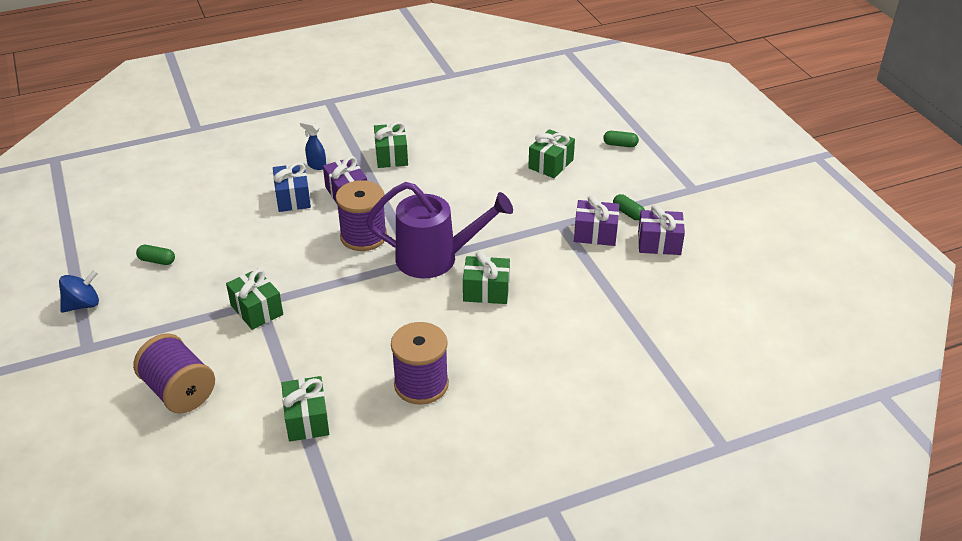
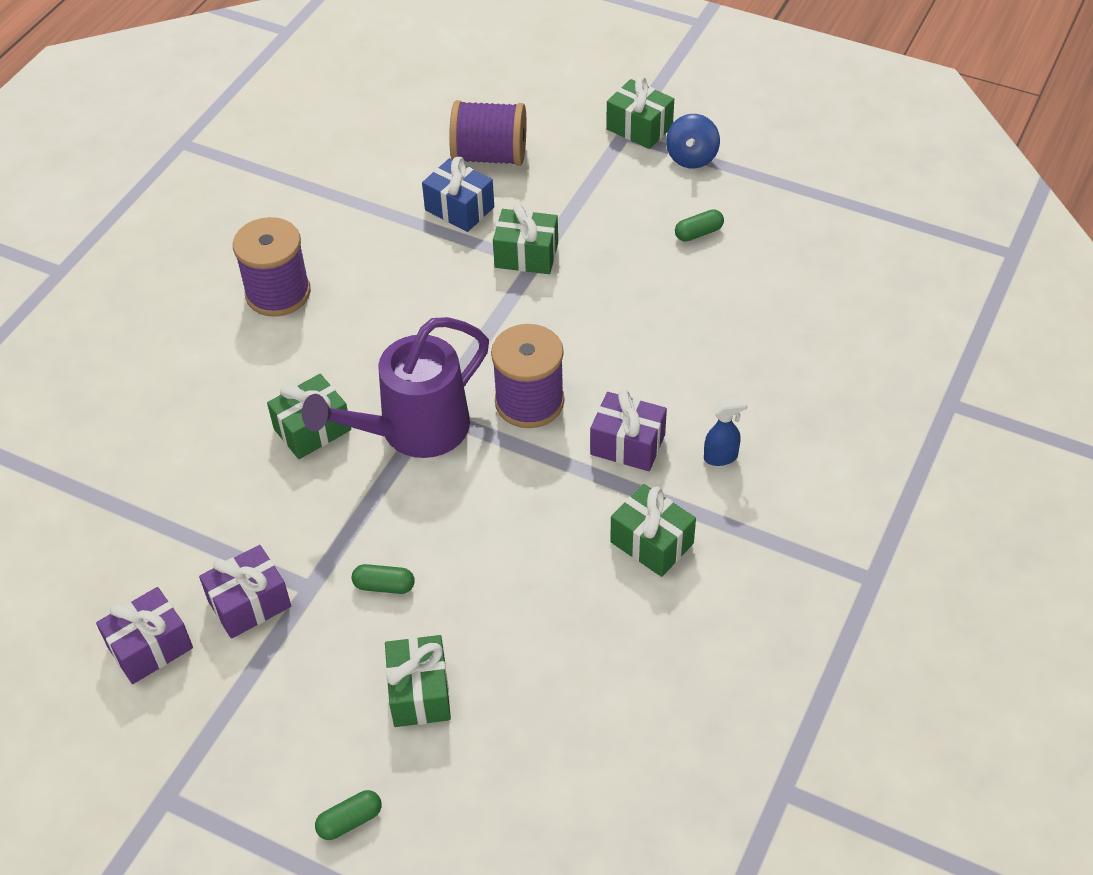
camera: 140 degrees right, 10 degrees up
(293, 198) = (678, 393): blue gift -> blue gift (459, 209)
(307, 419) = (349, 204): green gift -> green gift (639, 128)
(628, 213) = (231, 674): green capsule -> green capsule (384, 586)

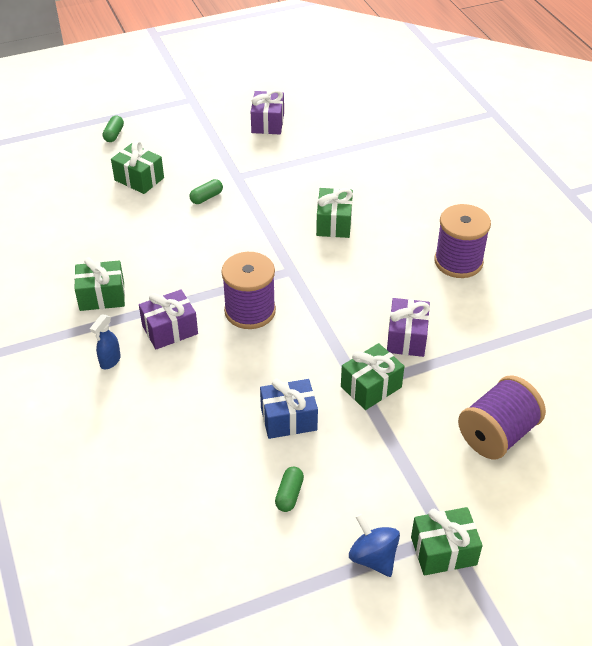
camera: 130 degrees right, 5 degrees down
(249, 604) = (252, 156): purple gift -> purple gift (406, 338)
(412, 431) = (287, 256): purple watering can -> none
(459, 209) = (454, 383): blue gift -> blue gift (288, 419)

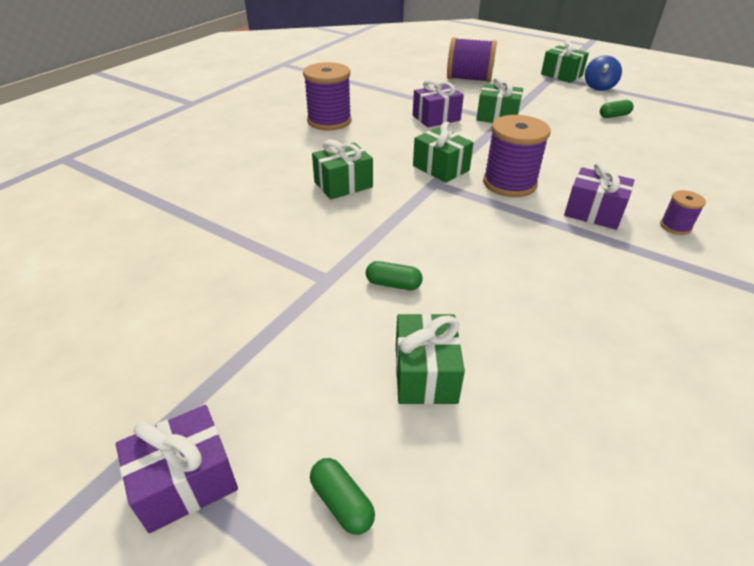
camera: 125 degrees left, 5 degrees down
(102, 296) = (633, 276): green gift -> green gift (440, 168)
(110, 361) = (675, 226): blue spray bottle -> purple spool
(114, 134) = (342, 503): green capsule -> green capsule turned 75 degrees clockwise
(268, 123) = (174, 309): purple gift -> purple gift (185, 481)
(288, 419) = (570, 133): blue gift -> none

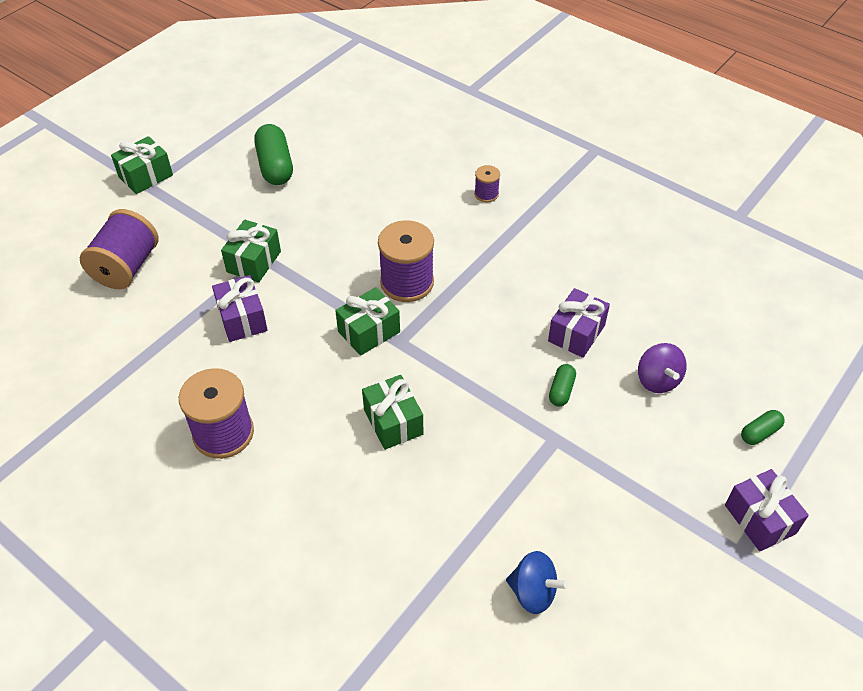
camera: 85 degrees left, 10 degrees up
(425, 374) = (657, 380): green gift -> purple spinning top
(593, 212) = (462, 237): purple gift -> purple gift (576, 333)
(598, 87) = (195, 155): blue spinning top -> blue spinning top (533, 592)
(614, 116) = (275, 166): green capsule -> green capsule, size x1.90

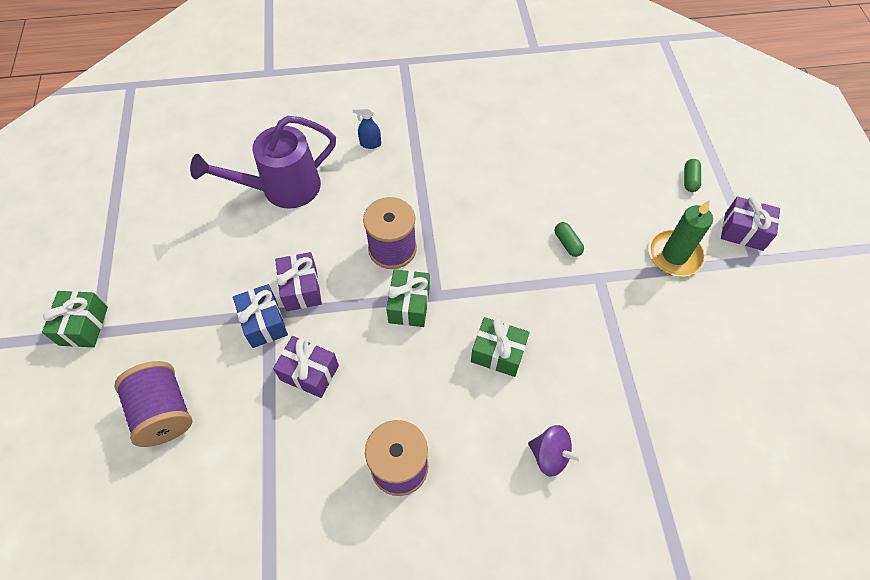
camera: 45 degrees left, 10 degrees up
(254, 262) = (264, 322): green gift -> blue gift
(275, 166) = (188, 235): green capsule -> none
(377, 180) = (281, 189): none -> purple watering can
(486, 194) = (370, 144): purple spool -> blue spray bottle
(533, 592) = (694, 383): blue spinning top -> none
(576, 333) = (533, 198): purple gift -> purple gift (301, 289)
(655, 480) = (674, 255): none -> green candle
(657, 380) = (608, 191): purple spinning top -> purple spinning top (550, 455)

